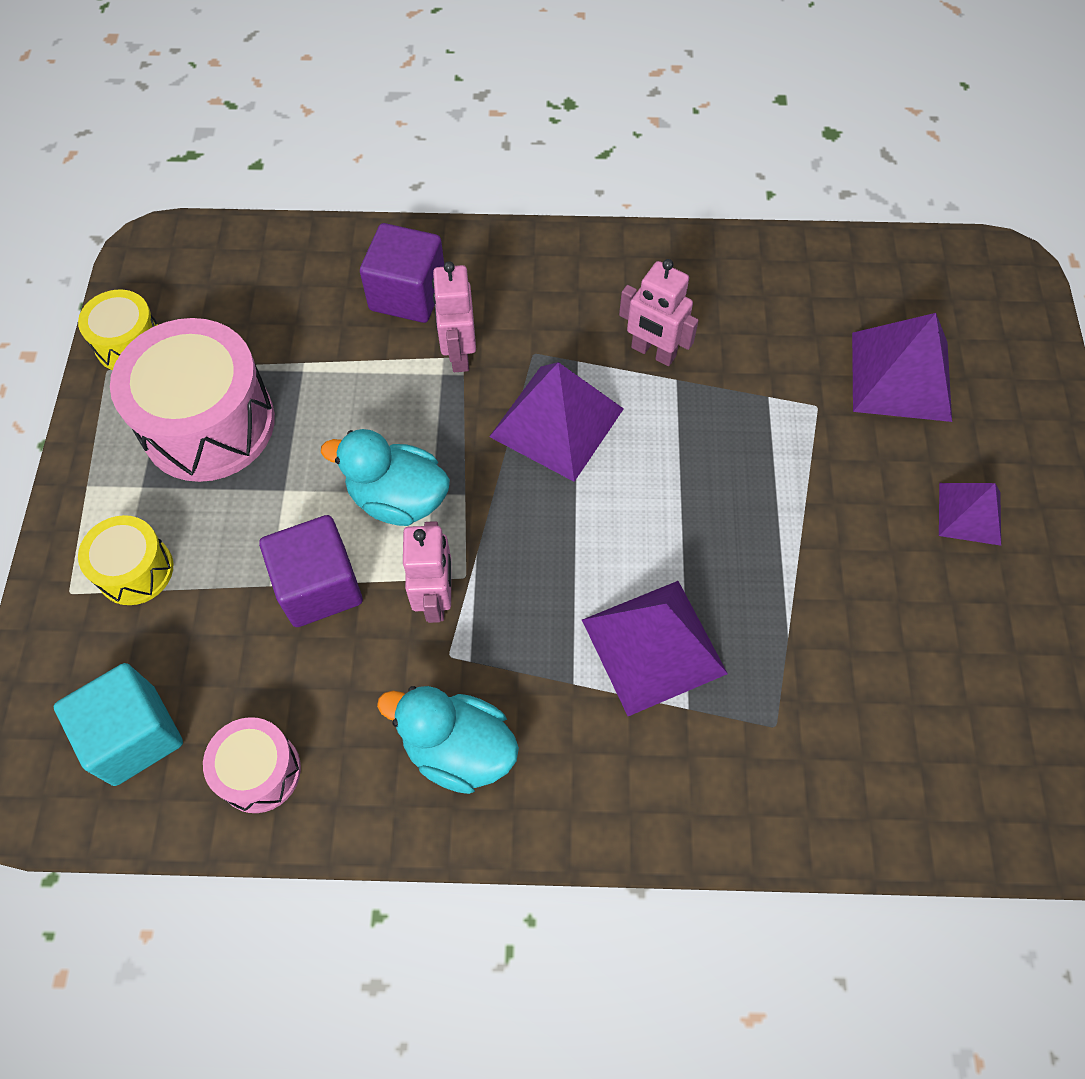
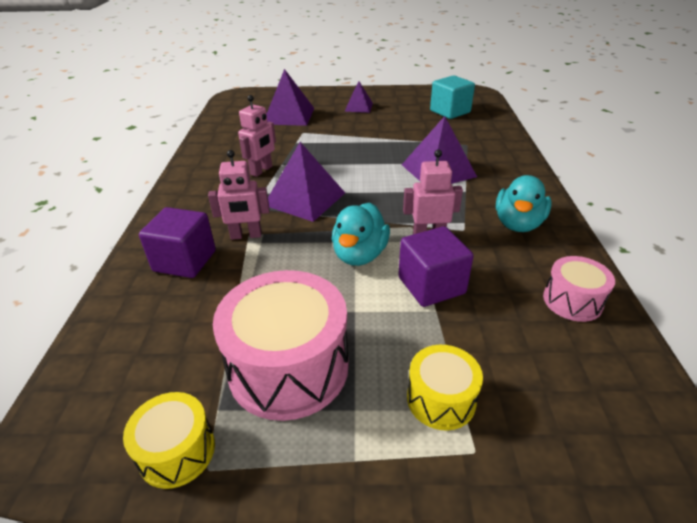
camera: 90 degrees left, 25 degrees down
(134, 735) = (583, 375): turquoise cube -> turquoise cube (450, 111)

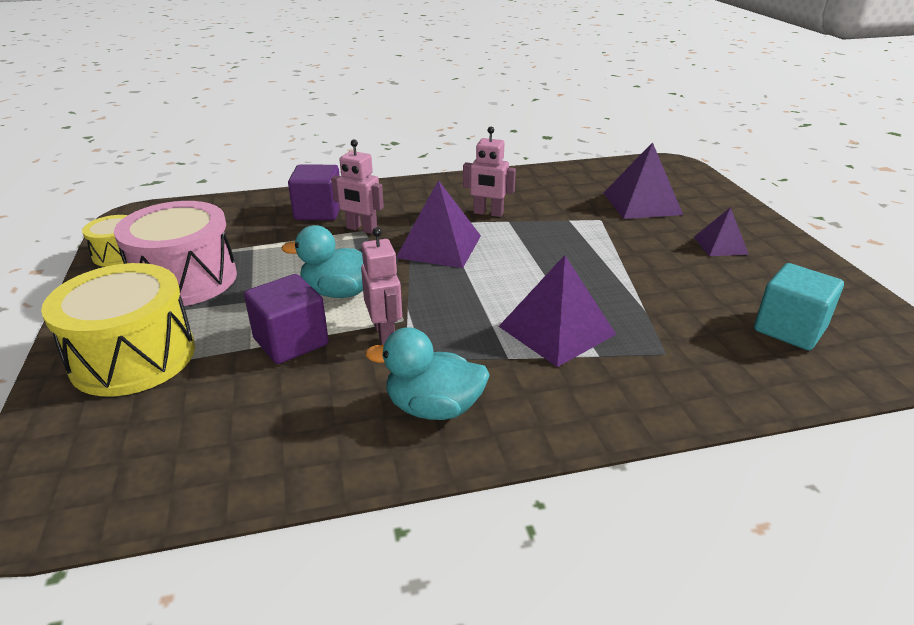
camera: 75 degrees right, 5 degrees down
(246, 235) = (361, 229): pink robot -> pink robot turned 45 degrees counterclockwise
(441, 399) = (133, 357): yellow drum -> yellow drum, size x1.88
(572, 301) = (264, 453): pink drum -> none

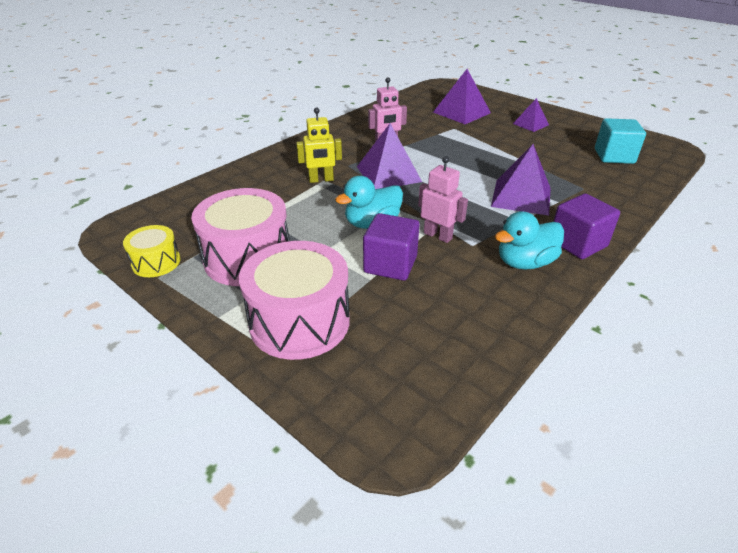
camera: 35 degrees left, 5 degrees up
(133, 357) = (299, 321): yellow drum -> pink drum
(318, 212) = (270, 178): purple cube -> purple cube (577, 243)
(361, 229) = (321, 180): pink robot -> yellow robot

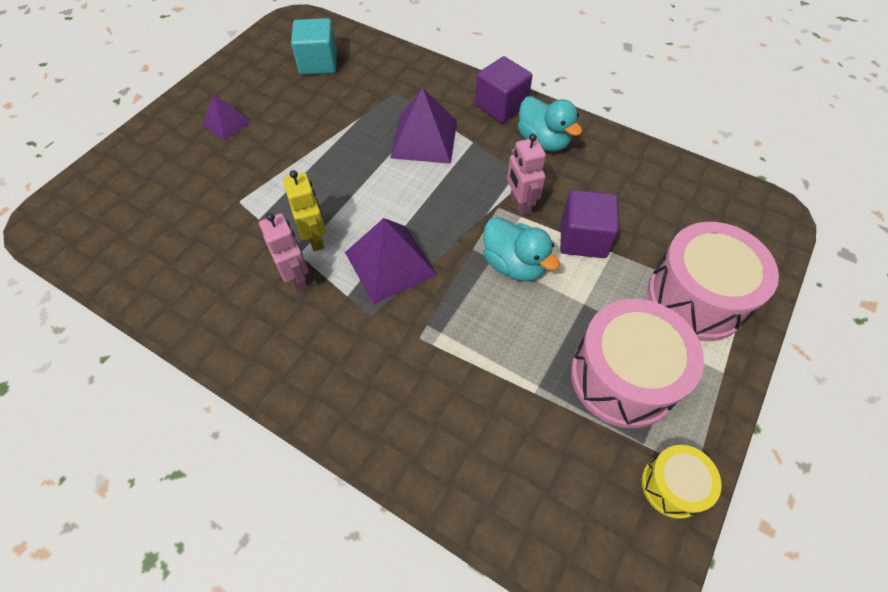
camera: 100 degrees left, 20 degrees up
(321, 180) = (420, 341): yellow robot -> yellow robot (315, 238)
(438, 236) = (520, 204): pink robot -> pink robot turned 45 degrees counterclockwise
(461, 112) = (178, 194): purple pyramid -> none

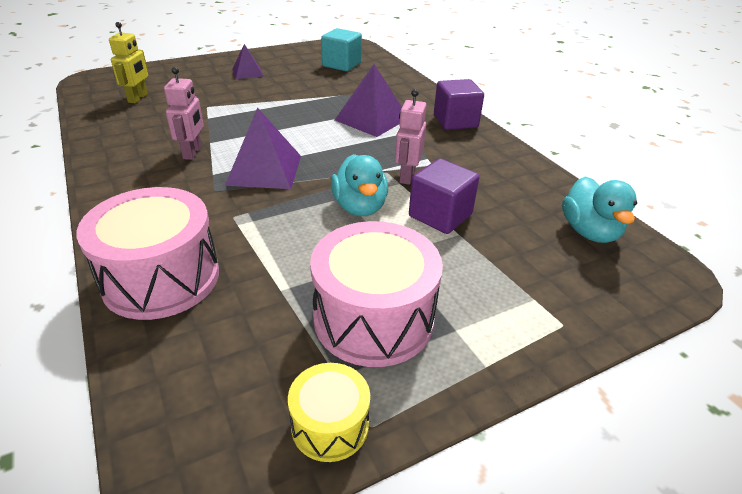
camera: 30 degrees right, 20 degrees down
(315, 238) = (231, 139): yellow robot -> yellow robot (138, 98)
(543, 141) = (470, 150): turquoise duck -> turquoise duck (589, 232)
(696, 298) = (513, 298): pink drum -> pink drum (161, 278)

